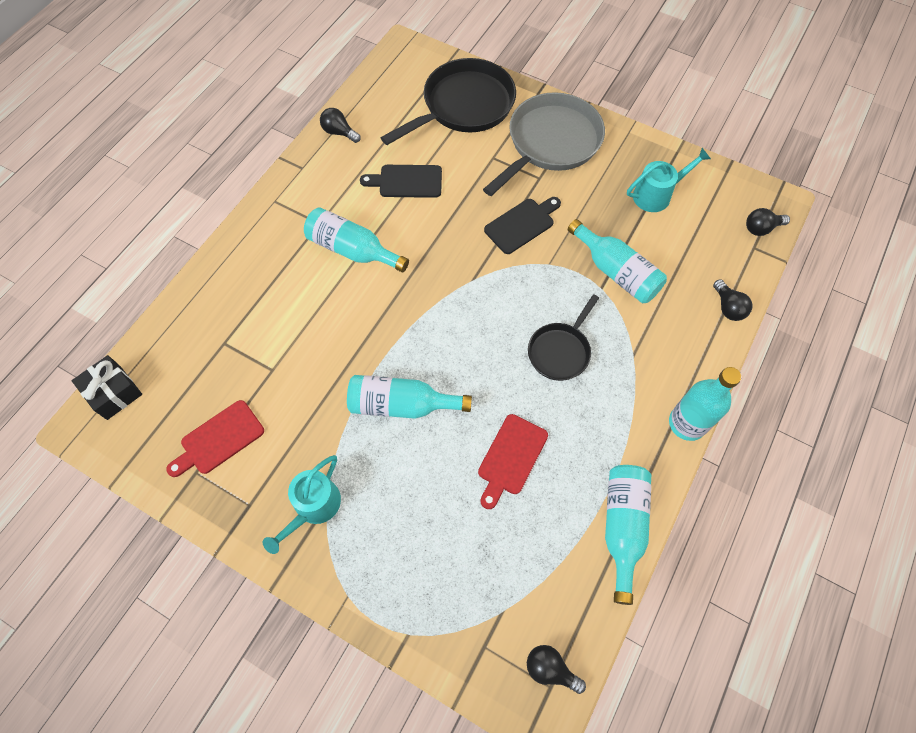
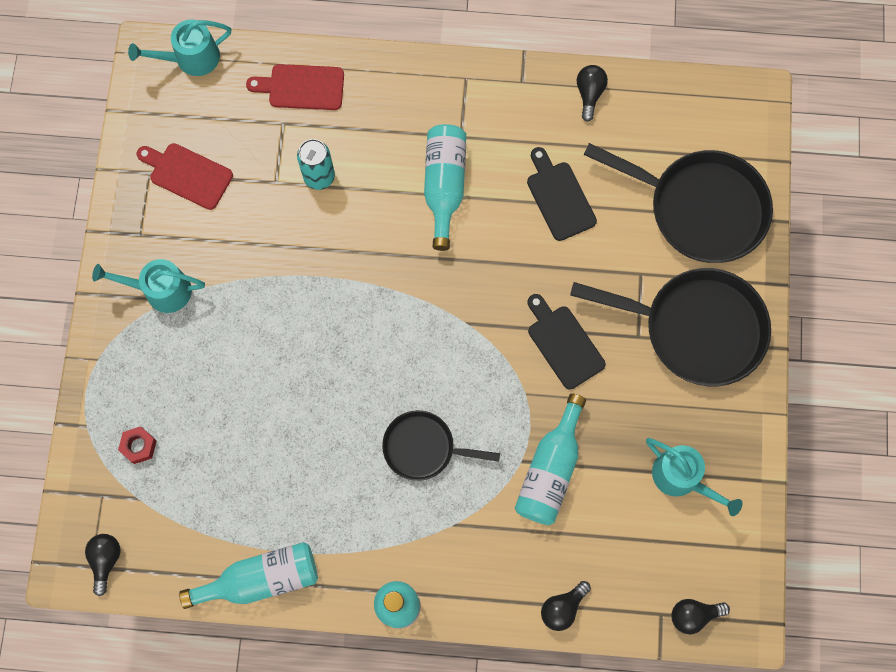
camera: 65 degrees right, 10 degrees up
(114, 392) = (191, 58): black gift -> turquoise watering can
(288, 335) = (319, 177): none -> turquoise can
(402, 405) = (294, 319): turquoise bottle -> none
(452, 589) = (139, 446): none -> red nut
(511, 458) = (285, 446): red cutting board -> red cutting board (302, 87)
(521, 224) = (563, 344): black cutting board -> black cutting board turned 150 degrees counterclockwise
(550, 143) = (696, 328): grey pan -> black pan
(761, 228) = (693, 615): black light bulb -> black light bulb turned 60 degrees counterclockwise

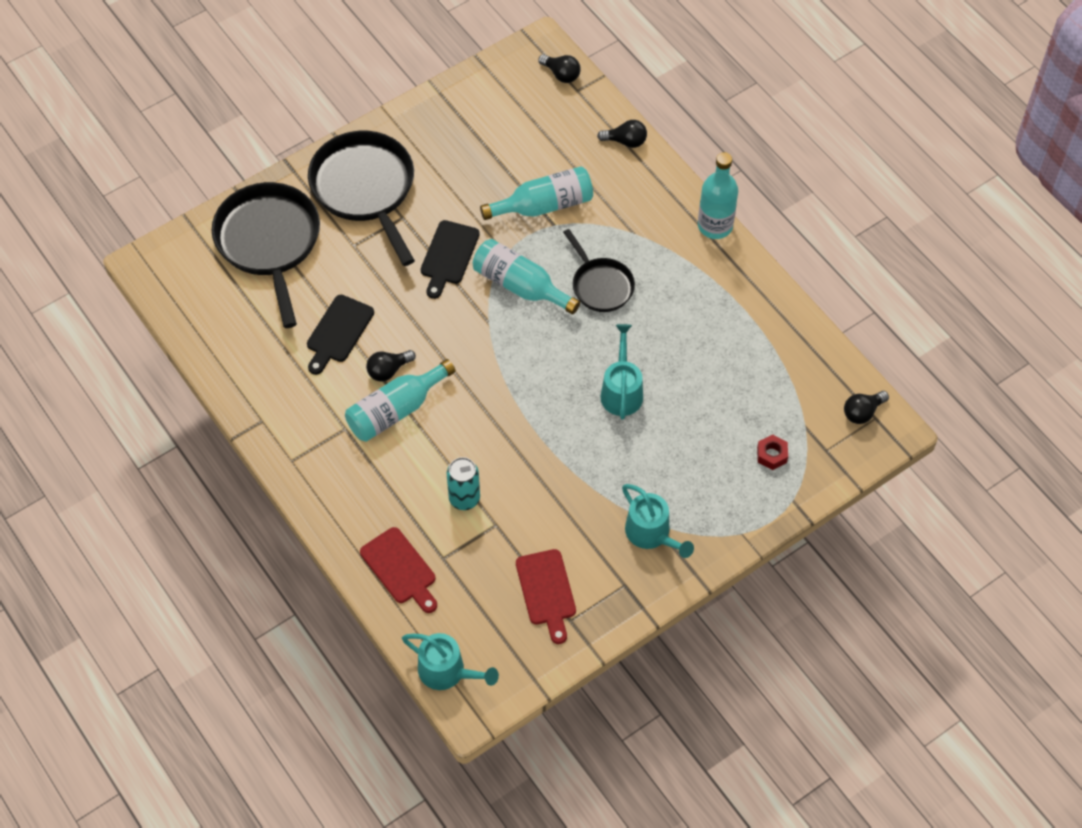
camera: 130 degrees left, 15 degrees down
(261, 579) = (778, 313): turquoise bottle -> turquoise bottle (520, 286)
(589, 94) = (234, 370): black light bulb -> black light bulb (388, 370)
(682, 478) = (479, 133): turquoise watering can -> turquoise watering can (621, 391)

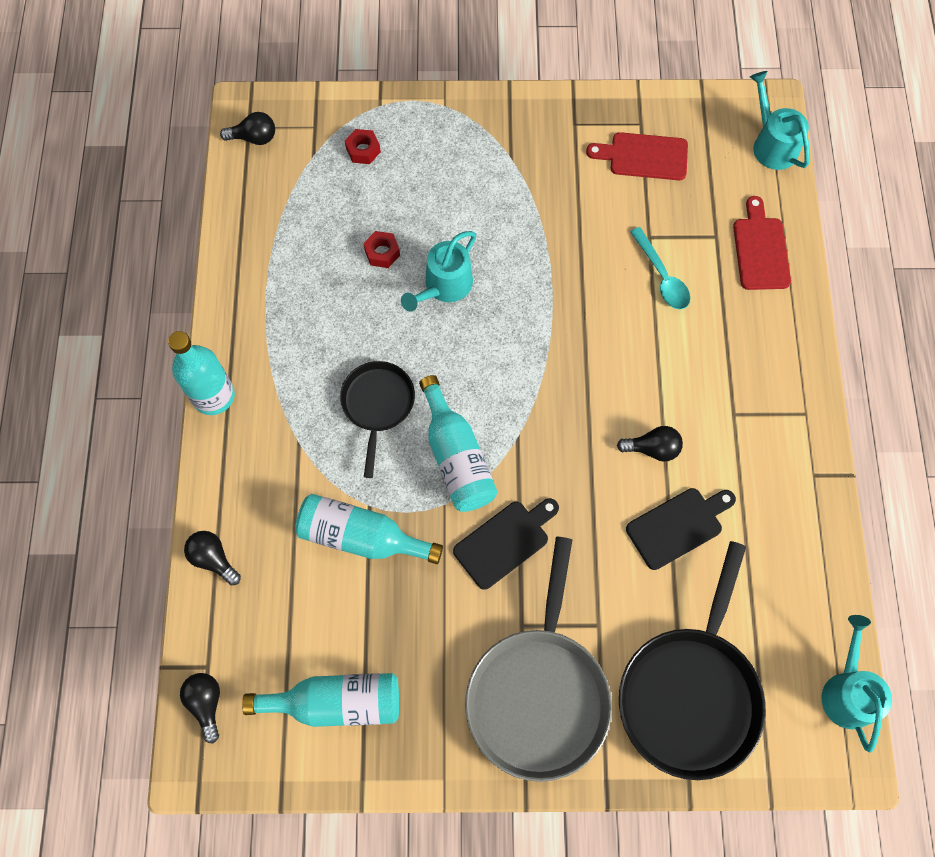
camera: 145 degrees left, 10 degrees up
(365, 189) = (538, 694): black pan -> grey pan
(396, 410) = (671, 401): turquoise bottle -> turquoise bottle (336, 702)
(464, 498) = (661, 276): turquoise can -> turquoise spoon
(547, 591) = (644, 156): red cutting board -> red cutting board turned 105 degrees counterclockwise
(652, 534) = (519, 149): turquoise watering can -> turquoise watering can (847, 691)
(687, 387) = (382, 253): none -> red nut

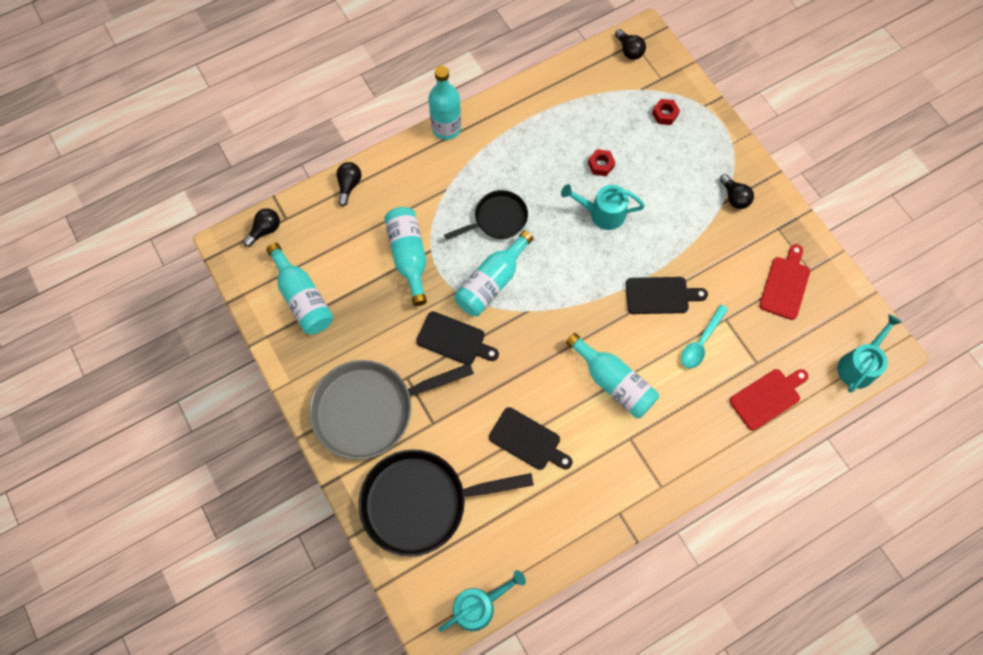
camera: 60 degrees right, 0 degrees up
(583, 284) = (660, 295): none -> black cutting board
(644, 156) = (785, 285): red cutting board -> red cutting board turned 45 degrees clockwise
(652, 448) = (571, 398): black light bulb -> black light bulb (734, 197)
(658, 393) = (613, 382): none -> turquoise bottle

